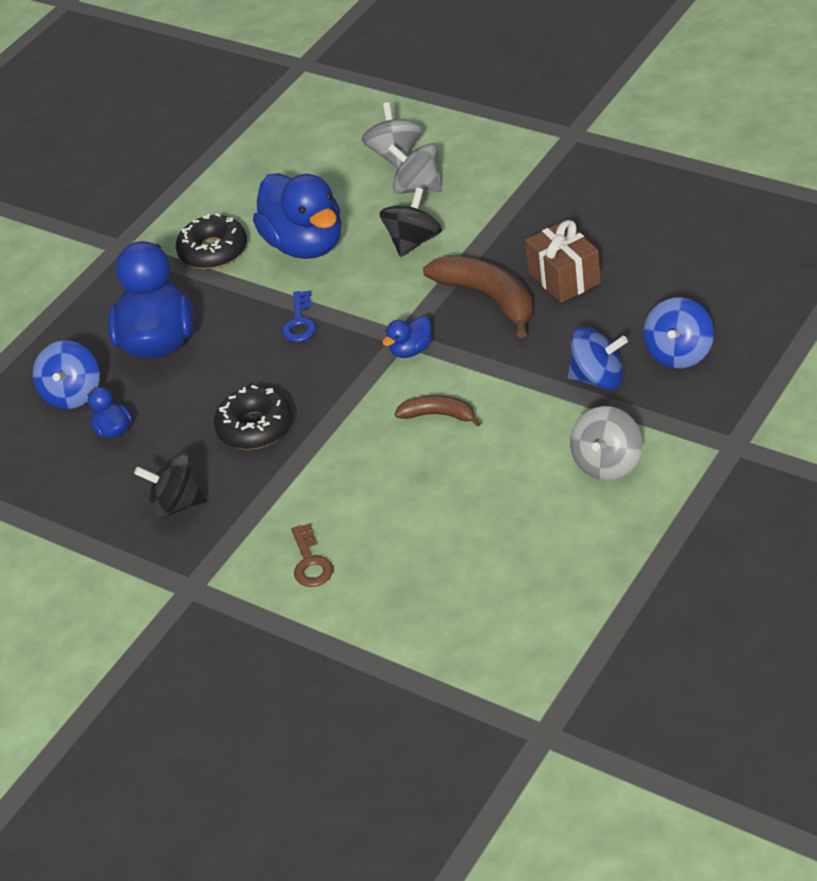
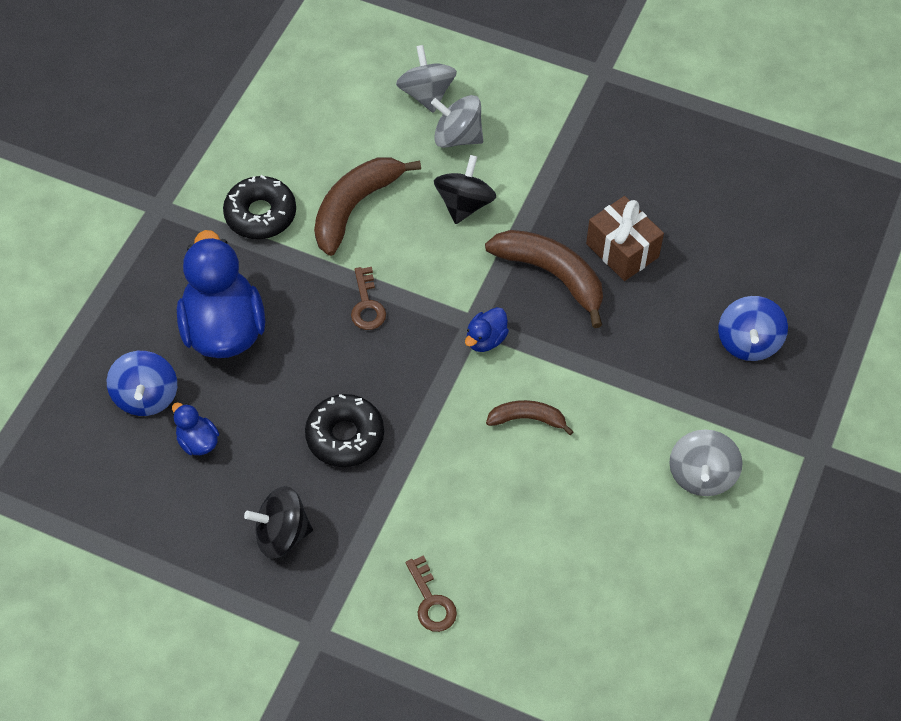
camera: 15 degrees left, 15 degrees up
(300, 322) = (367, 305): blue key -> brown key
(305, 245) = (355, 207): blue duck -> brown banana
(598, 378) = (676, 373): blue spinning top -> none

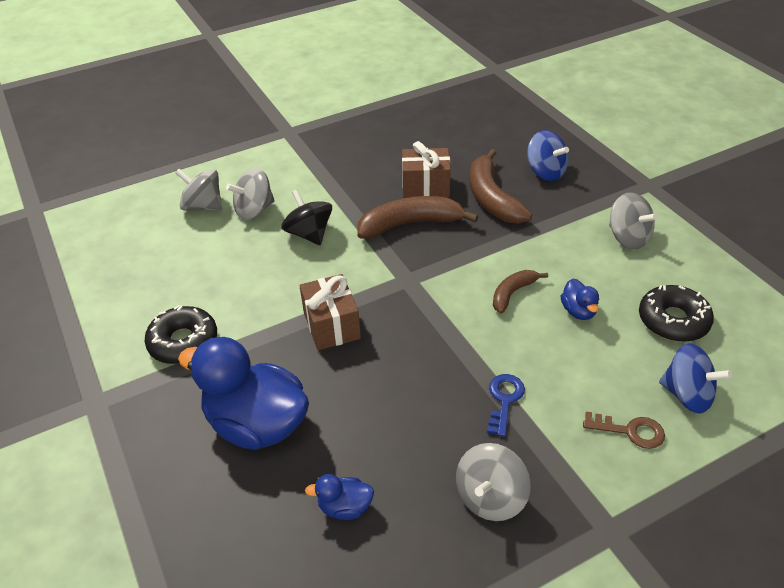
camera: 50 degrees left, 15 degrees down
(146, 396) = (262, 521): blue spinning top -> blue spinning top (687, 395)
(282, 534) = (490, 497): black spinning top -> grey spinning top
(345, 436) = (433, 402): black donut -> black donut (673, 321)
(355, 207) = (244, 287): brown banana -> brown banana (492, 198)
(367, 305) = (331, 325): brown key -> brown gift
(389, 487) = (504, 400): none -> blue key
(486, 339) = (427, 280): blue duck -> blue duck (578, 311)

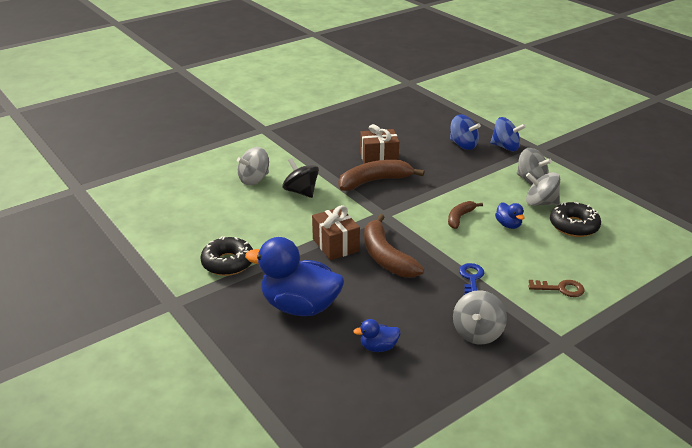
camera: 10 degrees left, 10 degrees down
(203, 206) = (213, 179): grey spinning top -> grey spinning top (540, 203)
(492, 198) = (429, 162): brown banana -> brown banana (386, 257)
(687, 395) = (593, 266): blue spinning top -> blue spinning top (505, 147)

